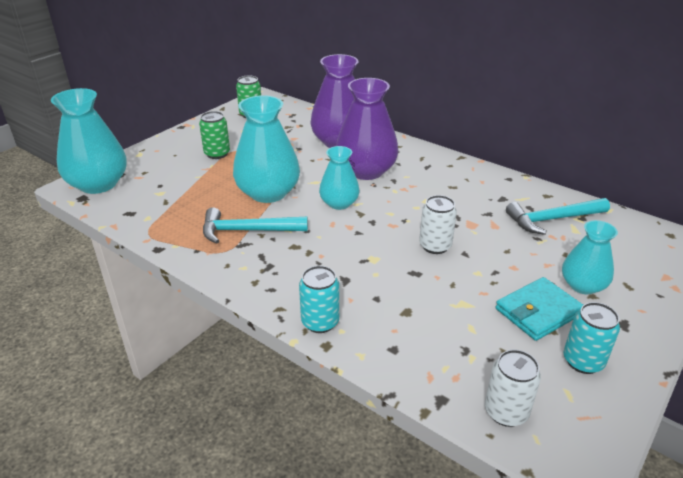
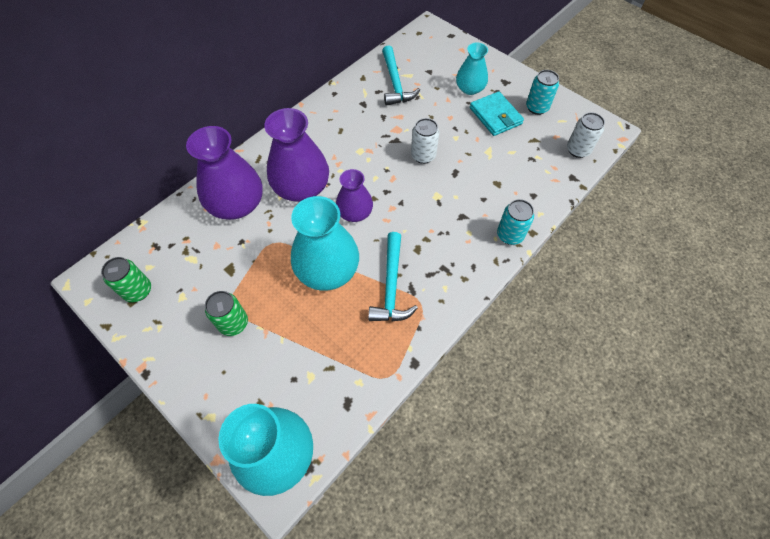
camera: 85 degrees left, 25 degrees up
(339, 203) = (355, 212): turquoise vase -> purple vase

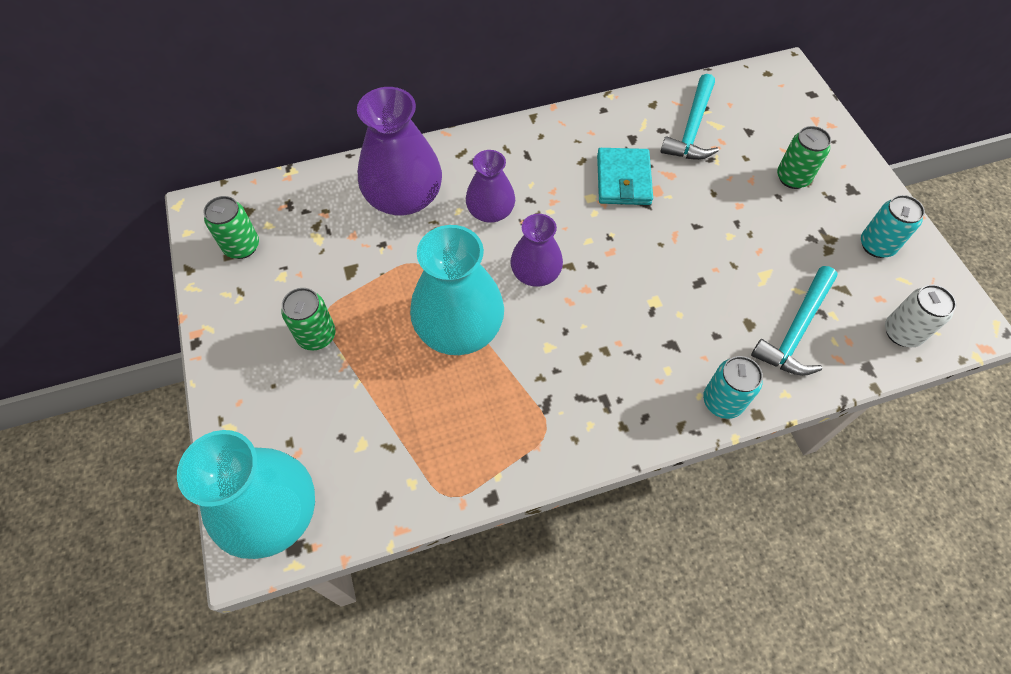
camera: 30 degrees right, 0 degrees up
(301, 187) = (490, 211): purple vase -> purple vase, size x0.60
(391, 286) = (523, 387): turquoise hammer -> turquoise hammer (796, 330)
(423, 156) = (669, 240): white can -> none
(470, 88) = (792, 178): turquoise vase -> green can
(495, 116) = (806, 231): turquoise wallet -> turquoise wallet (623, 179)

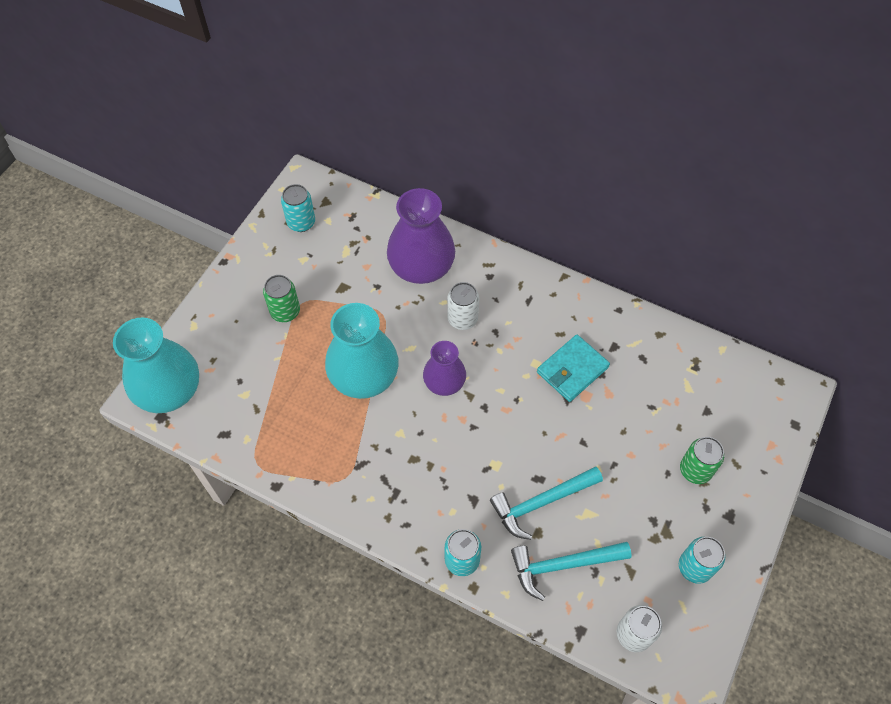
camera: 45 degrees right, 0 degrees up
(242, 246) = (301, 222): green can -> turquoise can
(490, 211) = (462, 319): purple vase -> white can
(692, 128) = (666, 375): turquoise hammer -> turquoise hammer (541, 503)

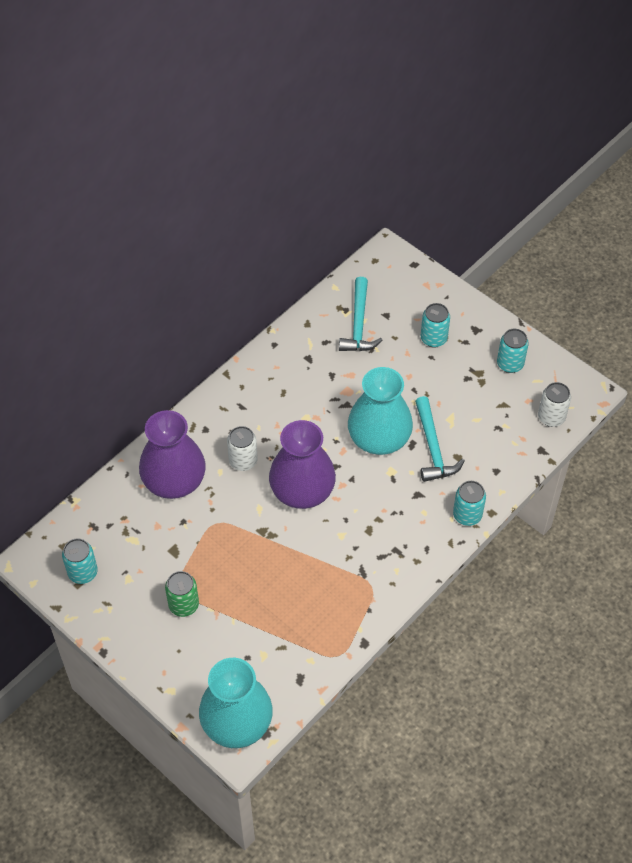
camera: 75 degrees left, 5 degrees down
(364, 375) = (275, 551): turquoise vase -> turquoise vase (379, 437)
(444, 382) = (302, 490): purple vase -> purple vase, size x1.68
(563, 565) = (488, 447): turquoise hammer -> turquoise hammer (359, 324)
(572, 370) = (321, 393): turquoise wallet -> none
(695, 470) = (433, 338): green can -> turquoise can

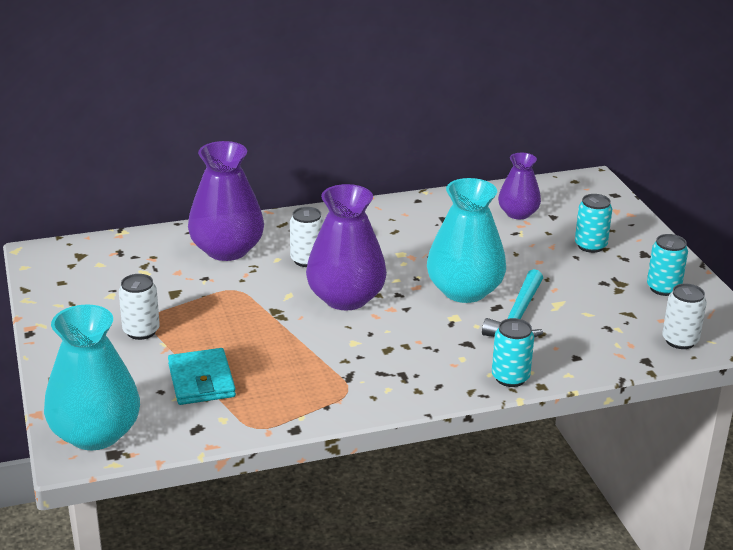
camera: 30 degrees right, 25 degrees down
(83, 572) = (75, 276): turquoise can -> none
(183, 605) = (141, 331): green can -> white can
(267, 631) = (201, 380): none -> turquoise wallet
(359, 324) = (518, 213): turquoise hammer -> purple vase

